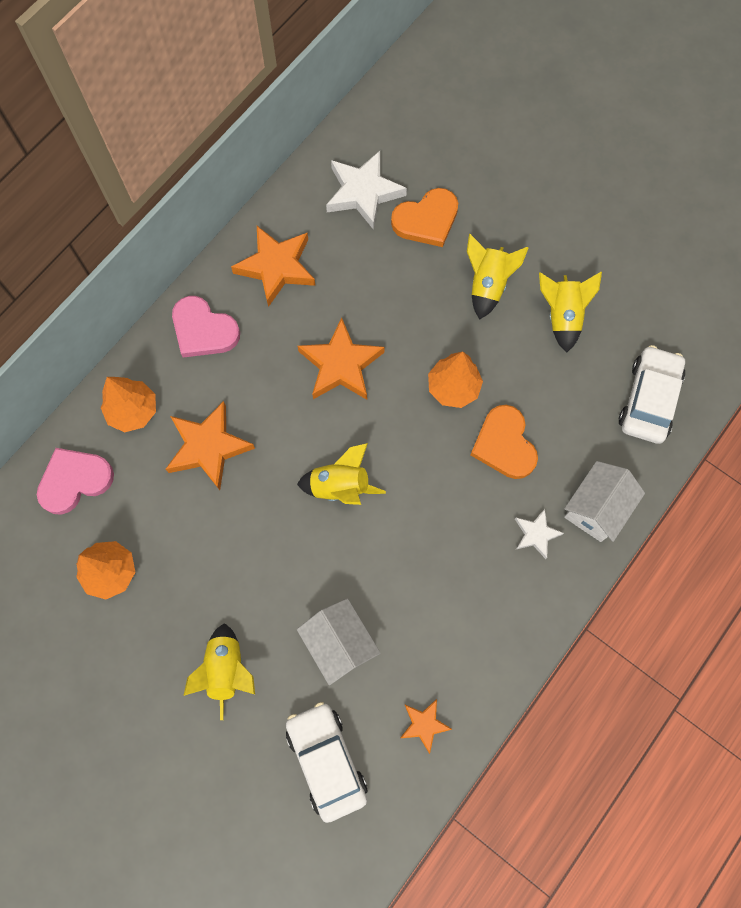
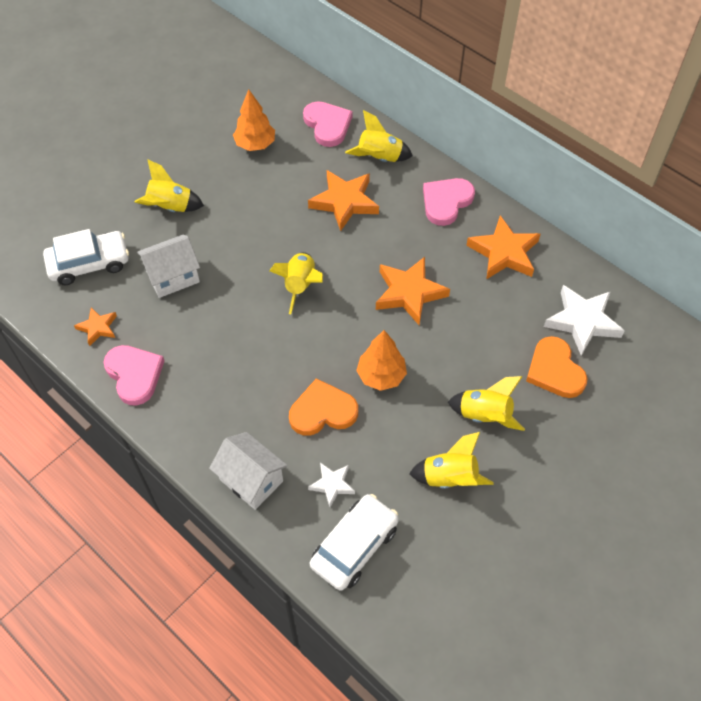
camera: 95 degrees right, 15 degrees down
(133, 411) = (379, 158): orange tree -> yellow rocket
(485, 663) = (134, 375): none -> pink heart
(536, 534) = (236, 427): white star -> white star (332, 485)
(649, 400) = (354, 546): white car -> white car turned 75 degrees counterclockwise

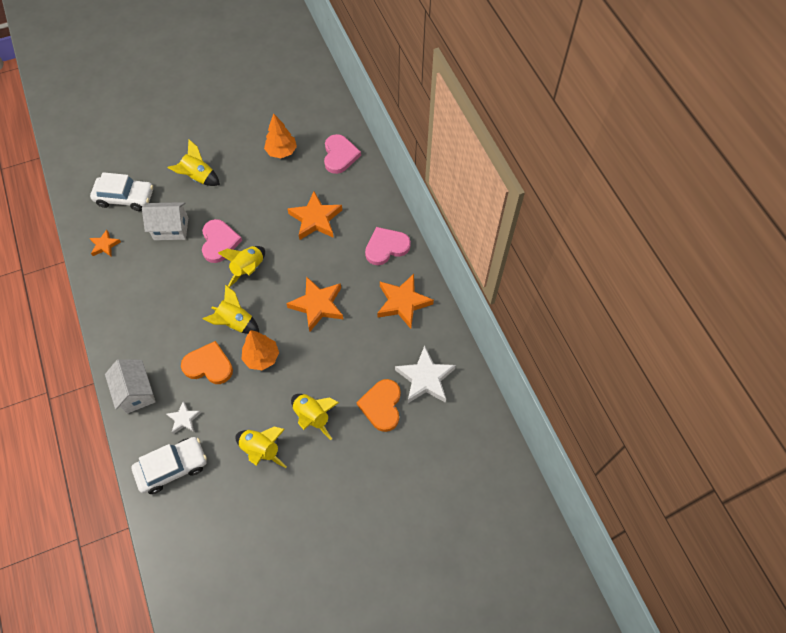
camera: 25 degrees right, 5 degrees up
(134, 375) = (108, 288): pink heart -> pink heart (219, 242)
(379, 158) = (360, 195): yellow rocket -> yellow rocket (235, 322)

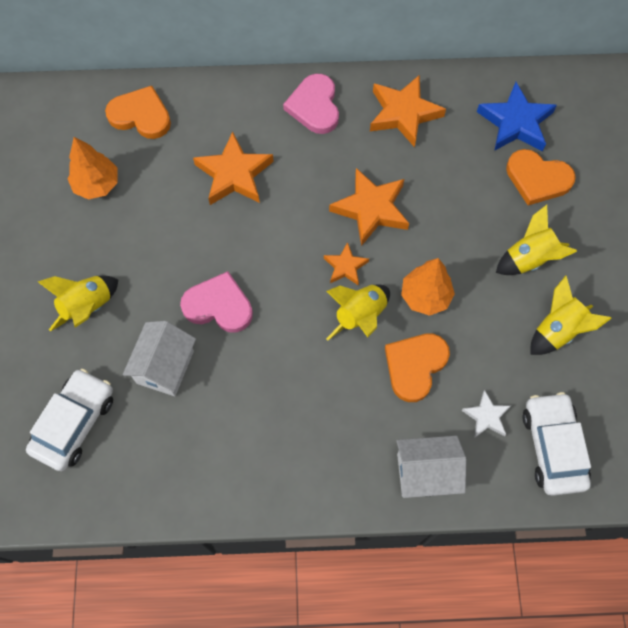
camera: 70 degrees left, 5 degrees up
(105, 245) = (152, 471): orange star -> orange star (345, 266)
(248, 269) = (281, 278): yellow rocket -> none
(340, 155) = (141, 115): pink heart -> orange heart
(425, 378) = (515, 123): white star -> blue star

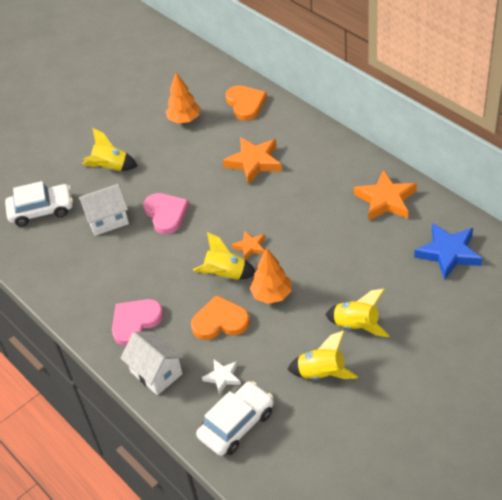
camera: 55 degrees right, 20 degrees down
(314, 106) = (340, 161): pink heart -> pink heart (135, 322)
(371, 209) = (301, 231): orange star -> none
(537, 179) = (420, 291): orange heart -> none

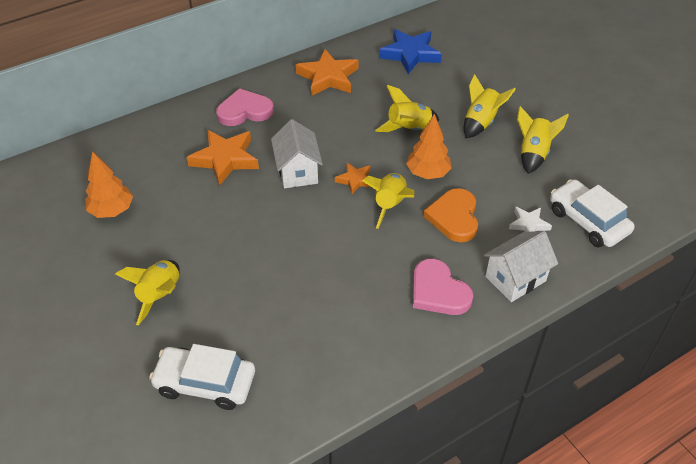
camera: 85 degrees left, 0 degrees up
(41, 210) = (205, 383): white car -> white car turned 75 degrees counterclockwise
(107, 220) = (258, 306): white house -> white house (297, 171)
(166, 214) = (274, 246): pink heart -> pink heart (244, 111)
(245, 104) = (120, 153): orange heart -> none
(329, 271) = (408, 129): none -> yellow rocket

